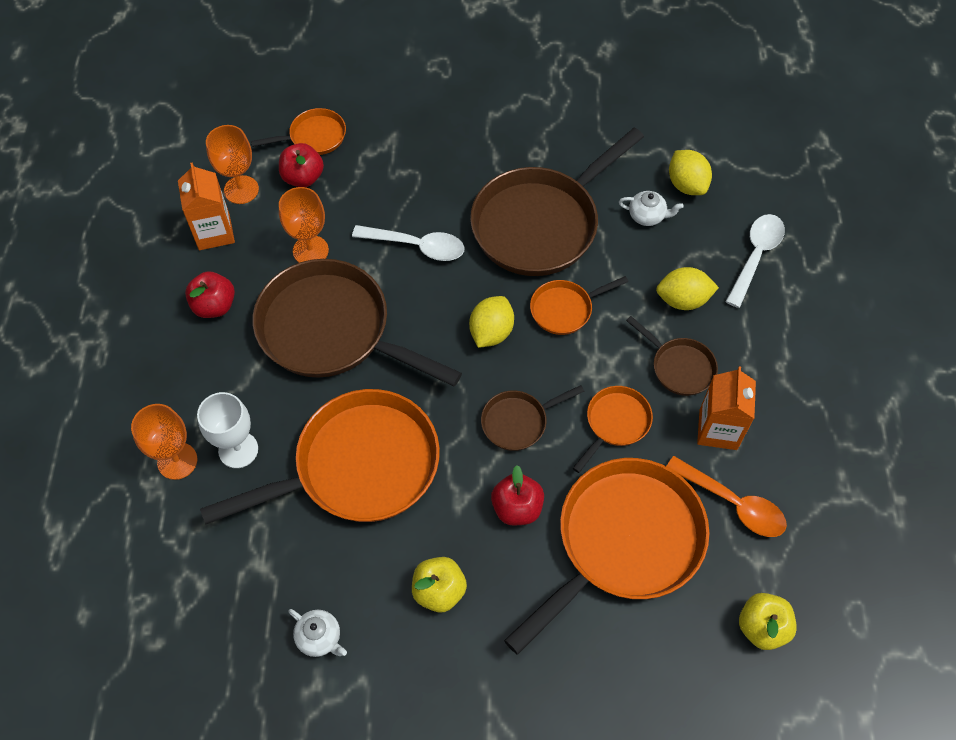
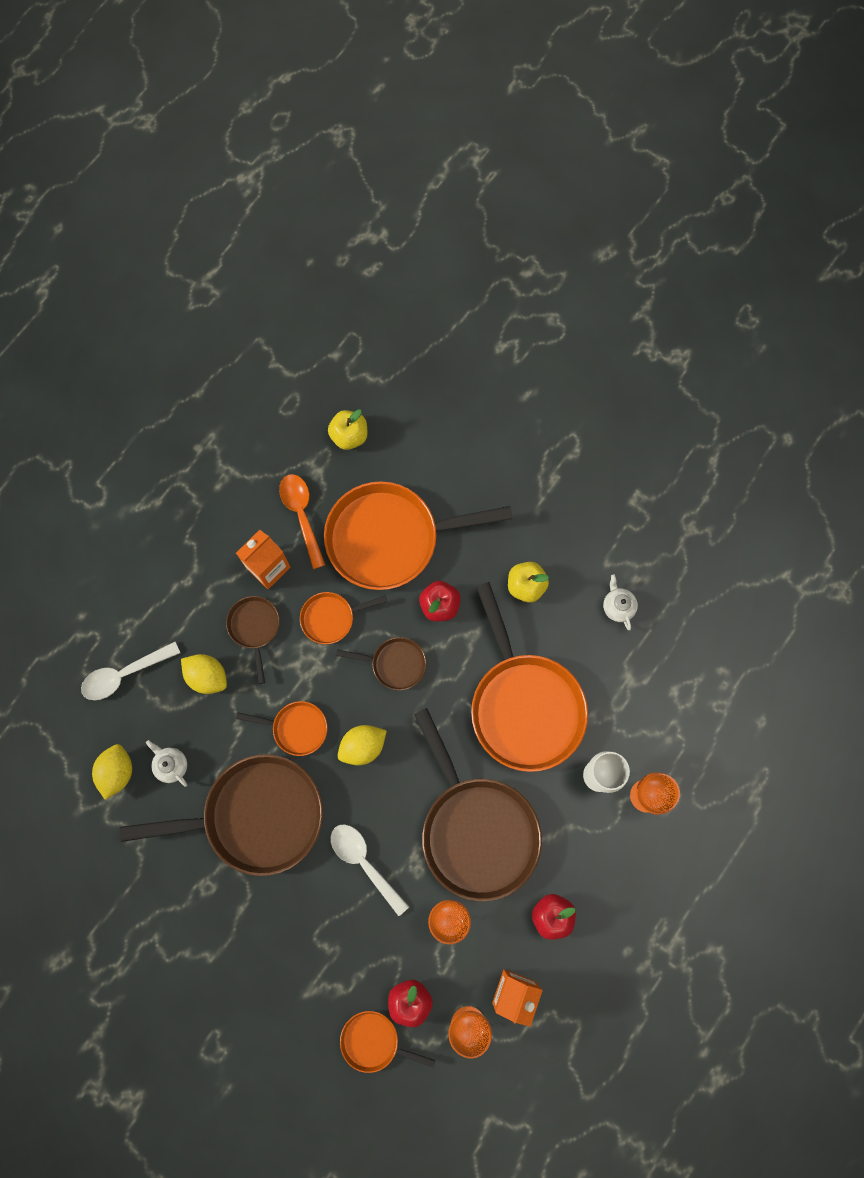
camera: 145 degrees left, 15 degrees up
(358, 467) = (524, 705): orange pan -> orange pan turned 120 degrees counterclockwise

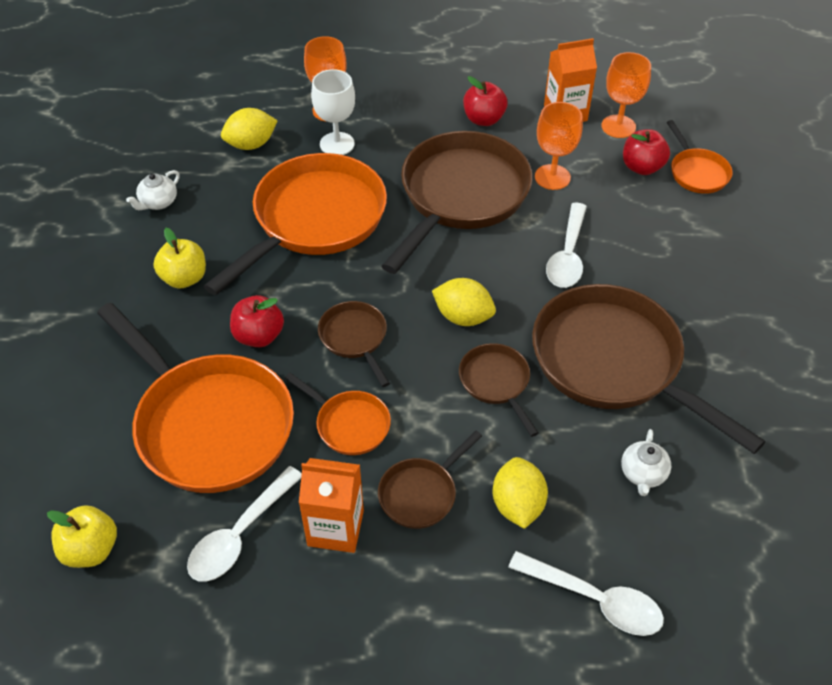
camera: 125 degrees left, 25 degrees down
(117, 772) = (703, 524): yellow lemon -> yellow lemon (251, 144)
(296, 728) = (496, 382): orange pan -> brown pan
(302, 515) = (240, 534): orange spoon -> white spoon

